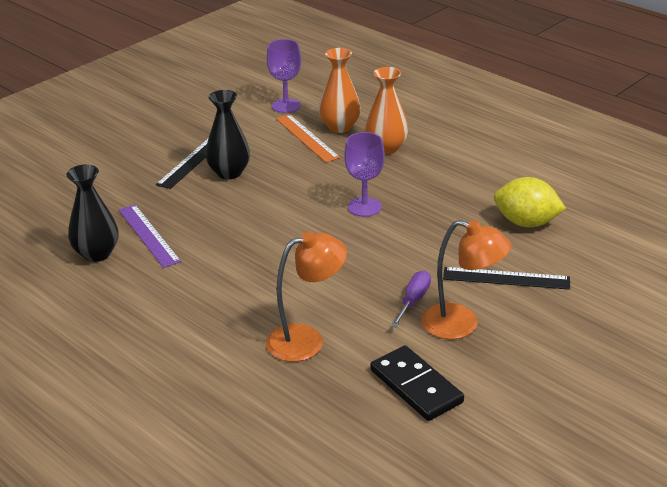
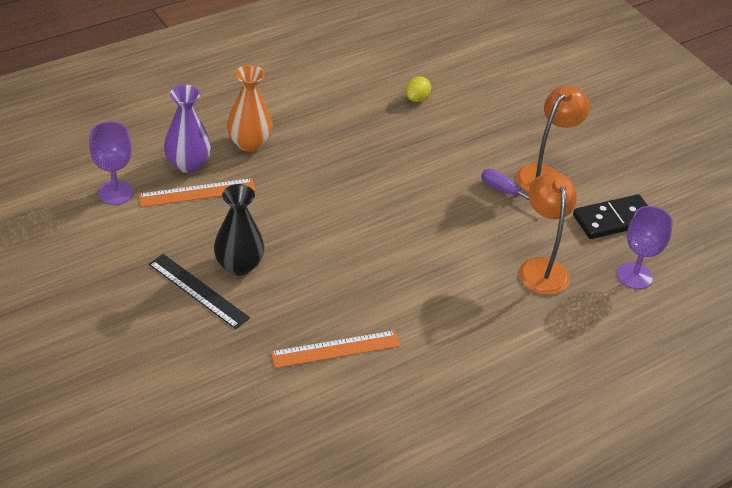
camera: 80 degrees left, 10 degrees up
(97, 253) = (354, 396): black vase -> none
(148, 235) = (335, 349): purple ruler -> orange ruler
(340, 127) = (188, 164): orange vase -> purple vase
(364, 207) = (351, 184): purple goblet -> purple goblet (634, 276)
(506, 278) = (491, 133): black ruler -> none
(526, 223) = (417, 98): yellow lemon -> yellow lemon, size x0.55

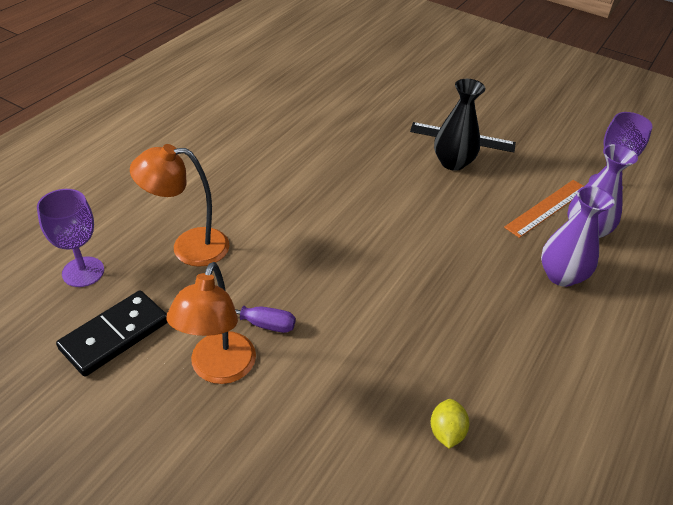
camera: 155 degrees right, 0 degrees up
(249, 143) = (561, 275): orange vase -> purple vase
(335, 349) = (333, 131): orange ruler -> none
(541, 268) = (188, 247): orange lamp -> orange lamp turned 120 degrees clockwise

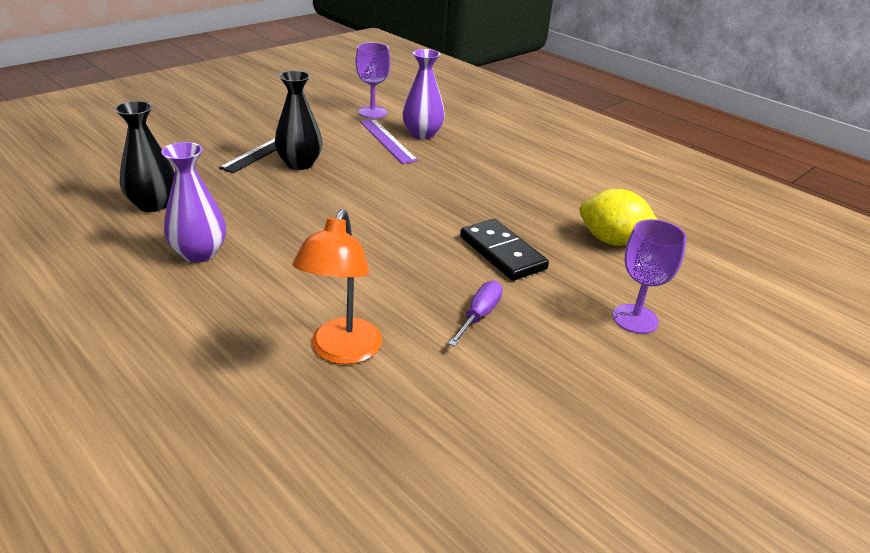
camera: 75 degrees left, 10 degrees down
(83, 272) = (347, 455): purple goblet -> purple goblet (635, 319)
(115, 335) = (471, 428): black domino -> black domino (502, 253)
(219, 369) = (536, 350): orange lamp -> none
(338, 110) = (153, 204): none -> black vase
(446, 432) = (612, 241): yellow lemon -> yellow lemon, size x1.82
(547, 207) = (387, 140): orange ruler -> purple ruler
(561, 275) = (467, 156): purple vase -> purple vase (199, 253)

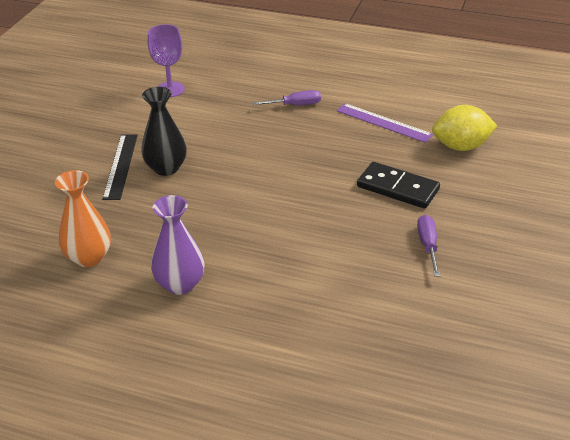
camera: 25 degrees left, 5 degrees up
(153, 204) = (89, 257): black vase -> orange vase
(342, 352) = (366, 314): orange lamp -> none
(387, 140) = (213, 116): purple ruler -> purple ruler (383, 123)
(422, 134) = (235, 98): purple vase -> none
(472, 155) = (295, 105): none -> purple screwdriver
(635, 319) = (523, 204): purple goblet -> none

